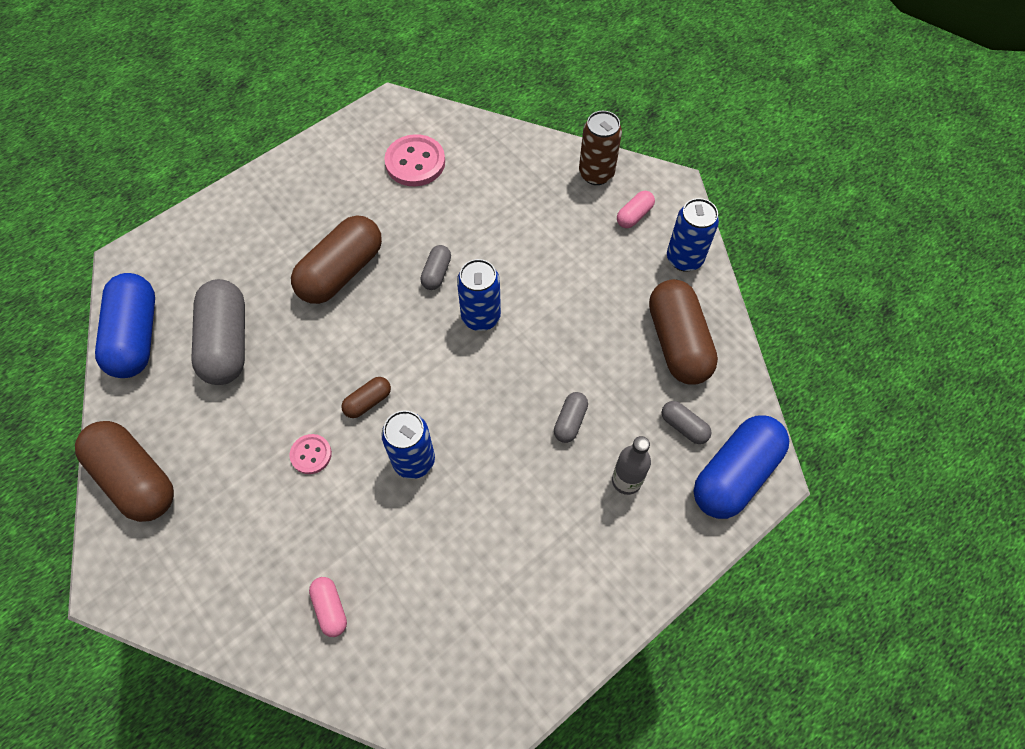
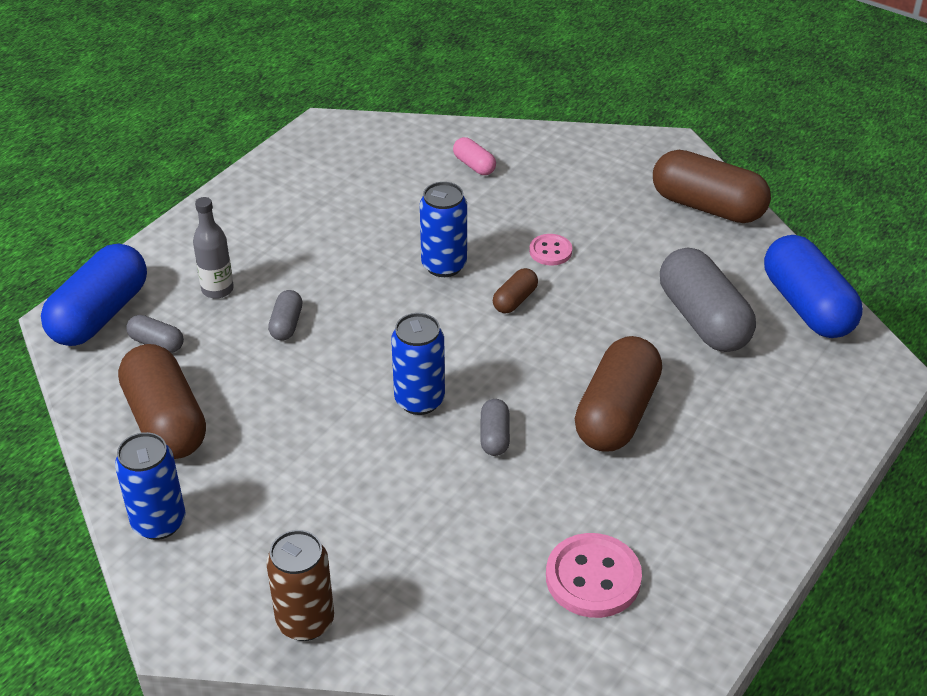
camera: 165 degrees right, 20 degrees down
(634, 215) = (237, 568): pink capsule -> none

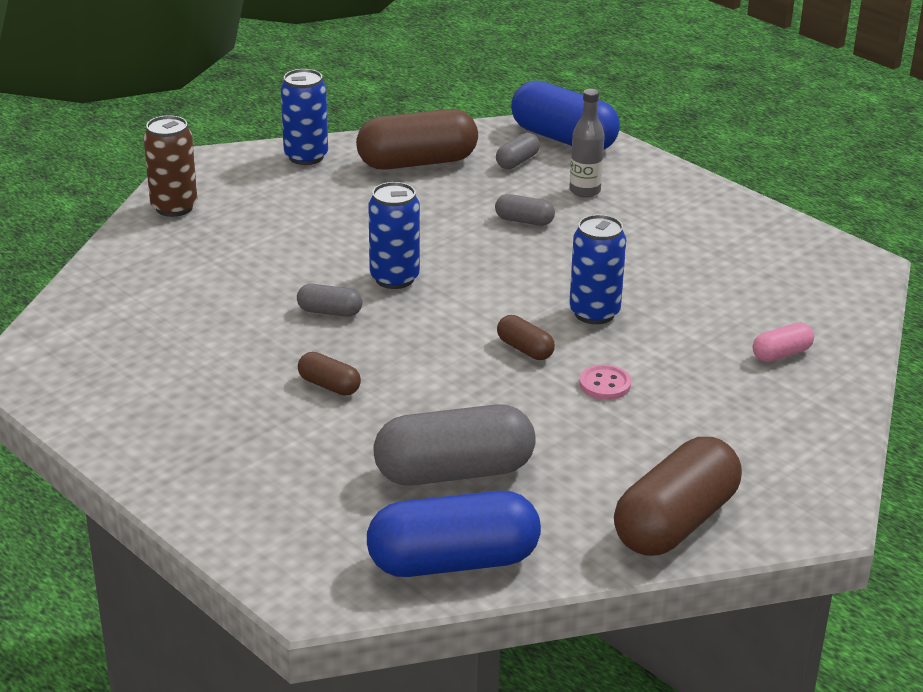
camera: 100 degrees right, 10 degrees down
(593, 578) = (136, 339): pink button -> none
(616, 414) = (329, 386): brown capsule -> brown capsule, size x0.47

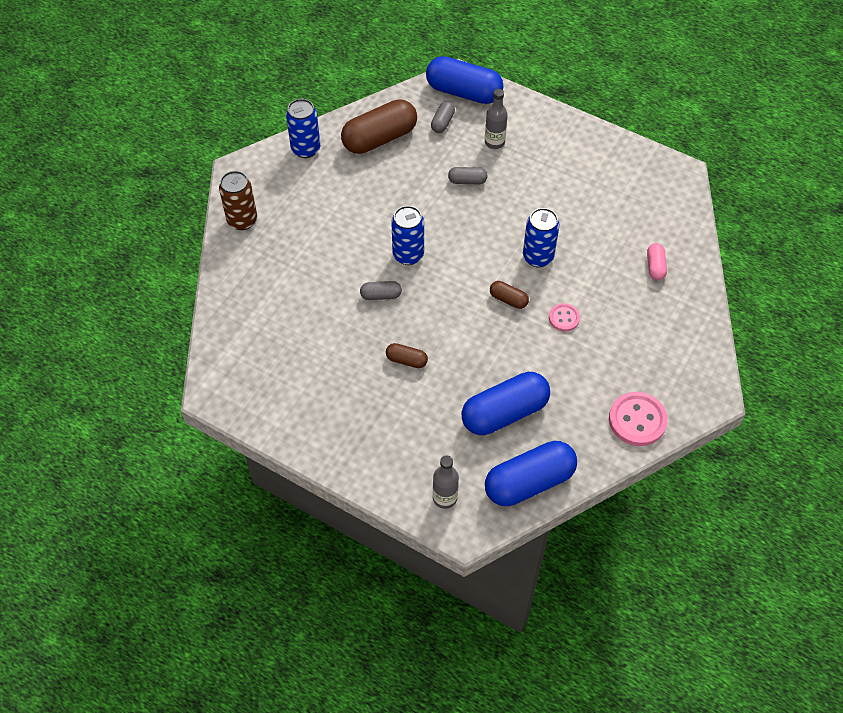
camera: 15 degrees left, 25 degrees up
(301, 553) = (445, 498): none -> grey bottle
(454, 472) = (504, 413): grey capsule -> blue capsule
(675, 523) = (637, 420): brown capsule -> pink button
(781, 354) = (655, 266): pink capsule -> pink capsule turned 45 degrees counterclockwise

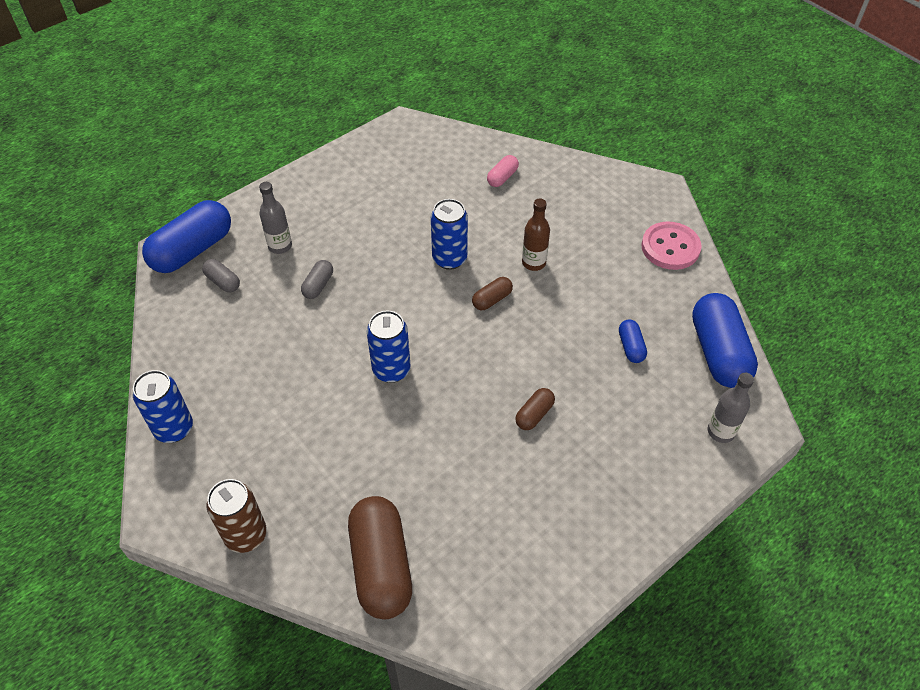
camera: 70 degrees left, 5 degrees down
(379, 138) = (207, 347): brown capsule -> brown capsule (381, 566)
(381, 295) = (435, 413): grey capsule -> none
(504, 413) = (631, 347): blue capsule -> blue capsule, size x0.47
(564, 318) = (534, 263): pink button -> brown bottle
(655, 266) = (502, 177): pink capsule -> pink capsule turned 75 degrees counterclockwise

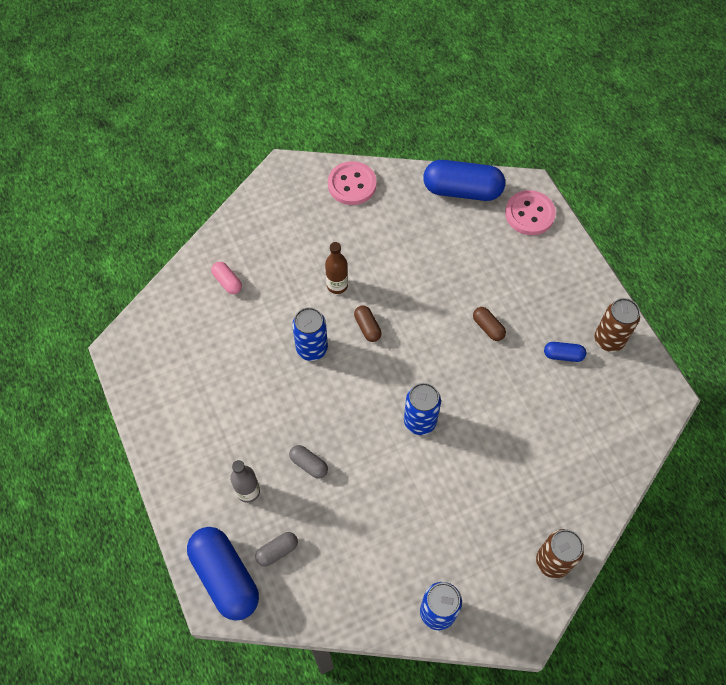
camera: 75 degrees left, 10 degrees up
(381, 566) = (595, 464): brown capsule -> none
(567, 557) = (609, 340): none -> brown can
(631, 347) = (442, 244): blue capsule -> blue capsule (563, 355)
(721, 432) = (529, 214): grey bottle -> pink button

